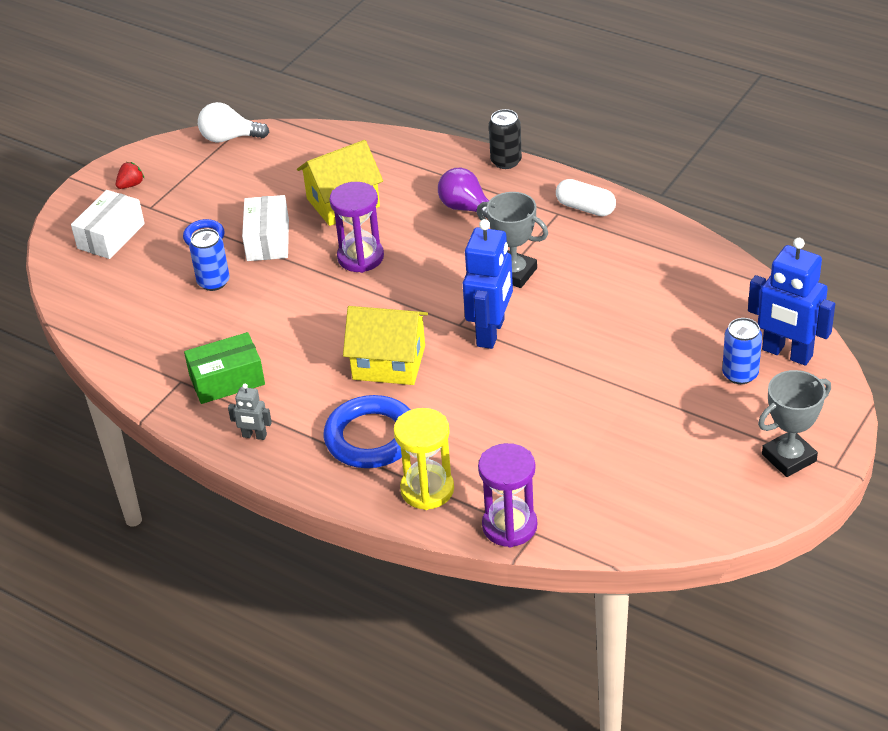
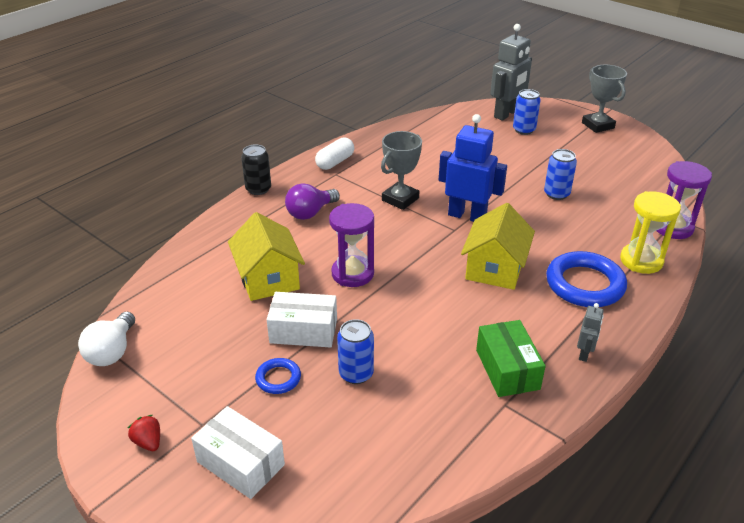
camera: 85 degrees left, 5 degrees down
(565, 412) = (556, 194): none -> blue can
(786, 353) = (506, 114): blue robot -> grey robot

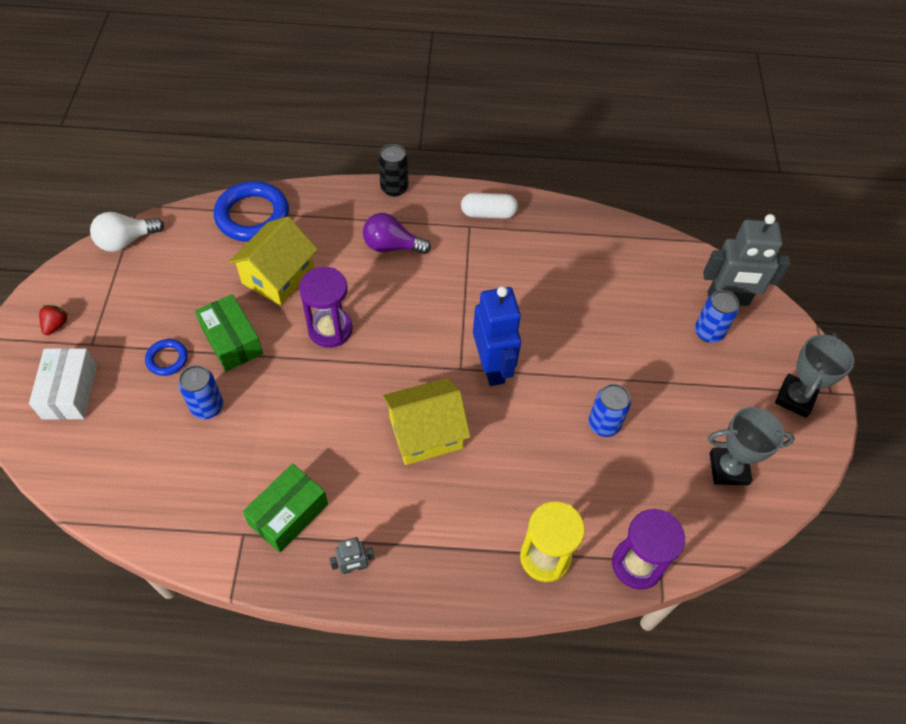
camera: 50 degrees right, 20 degrees up
(303, 331) = (232, 341): white box -> green box
(400, 199) = (472, 298): grey trophy -> grey trophy (728, 469)
(585, 284) = (461, 522): blue ring -> blue ring (252, 216)

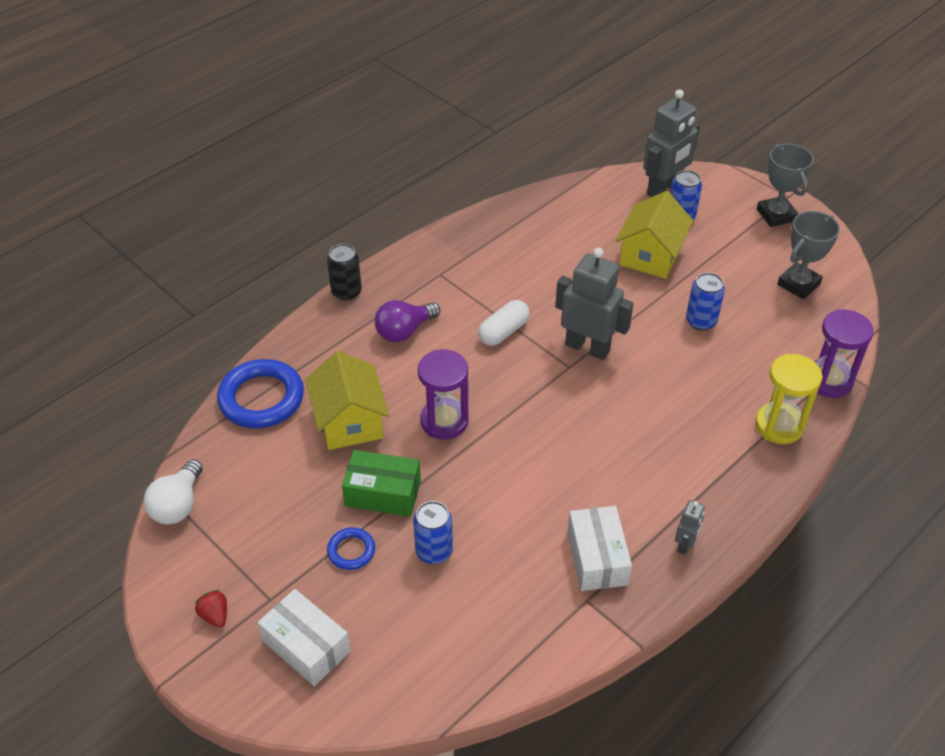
camera: 45 degrees left, 10 degrees down
(288, 514) = (597, 558): green box -> white box
(425, 433) = (607, 425): yellow house -> yellow house (650, 255)
(488, 213) = (441, 256): white capsule -> white capsule (503, 332)
(492, 366) = (587, 347): blue robot -> grey robot

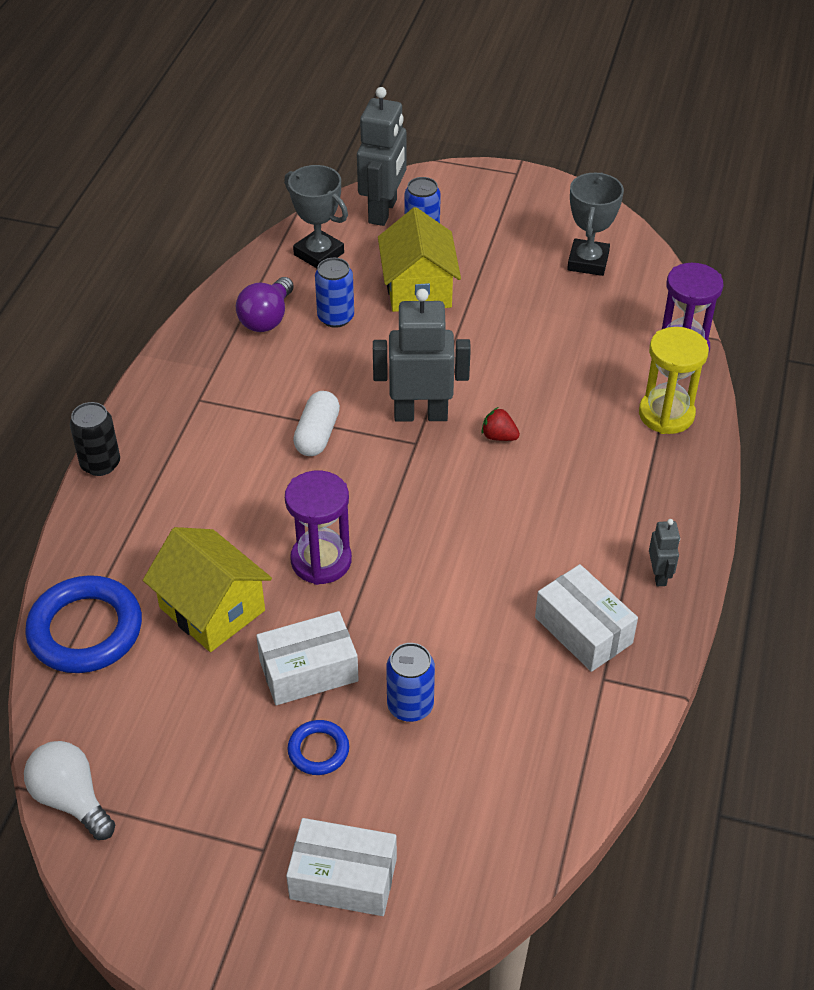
camera: 30 degrees left, 0 degrees up
(178, 505) = (71, 799): white light bulb -> white light bulb turned 150 degrees clockwise
(215, 615) = (212, 900): red strawberry -> red strawberry (499, 436)
(383, 493) = (308, 670): green box -> white box
(404, 331) = (203, 480): purple light bulb -> purple light bulb (267, 318)
(701, 321) = (518, 338): blue can -> blue can (335, 317)
(776, 215) = (517, 197): grey trophy -> grey trophy (319, 254)

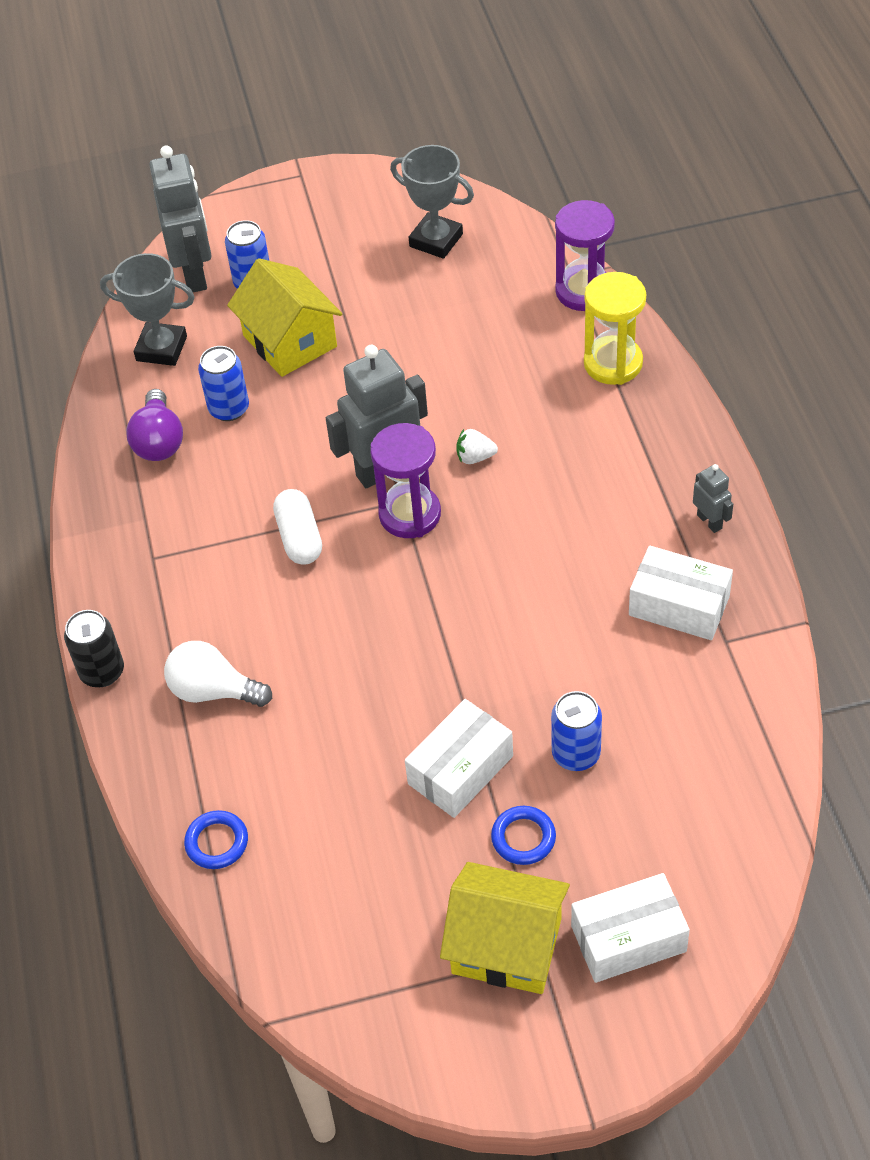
camera: 25 degrees left, 5 degrees up
(71, 799) = (328, 1006): white light bulb -> white light bulb (213, 691)
(85, 630) = (217, 842): blue ring -> blue ring, size x0.50
(212, 609) = (326, 759): yellow house -> yellow house (507, 945)
(321, 561) = (395, 660): purple hourglass -> purple hourglass (410, 514)
(499, 436) = (475, 457): red strawberry -> white strawberry
(588, 262) = (436, 240): grey trophy -> grey trophy turned 45 degrees counterclockwise

